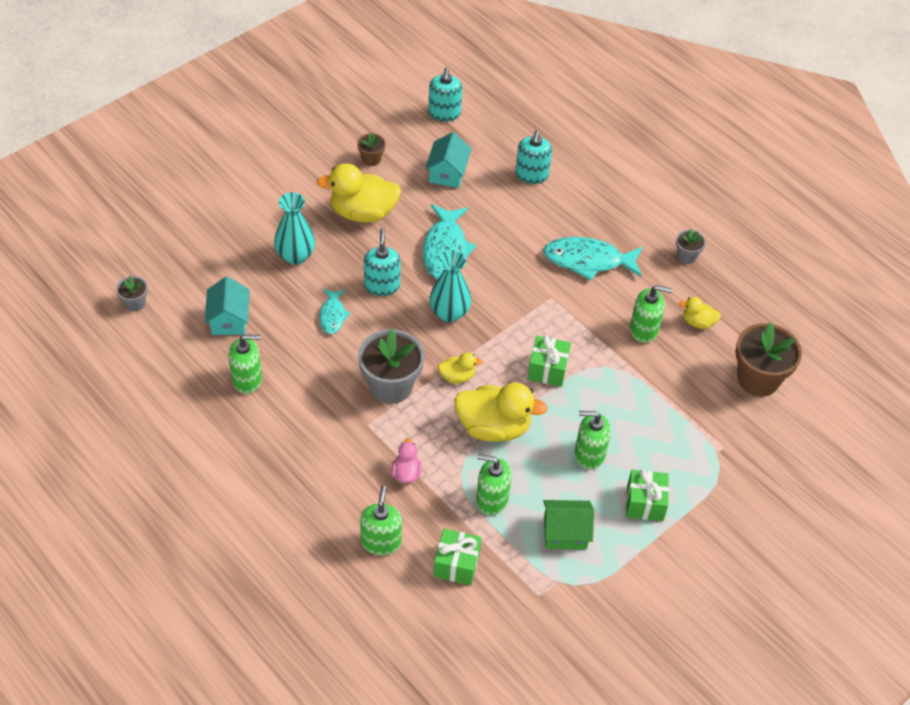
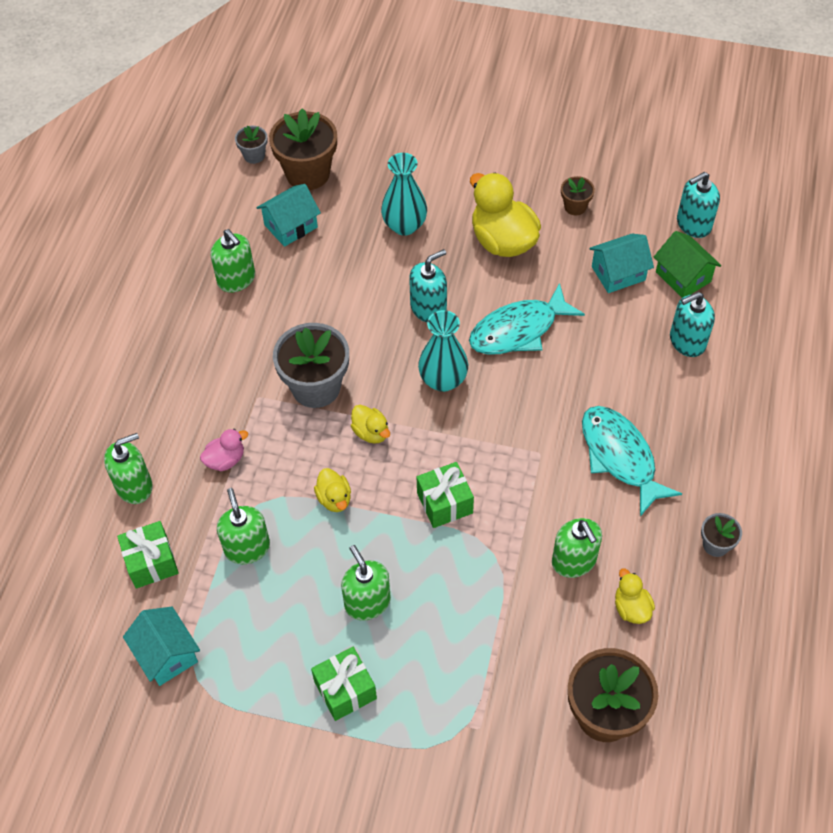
camera: 60 degrees right, 5 degrees up
(188, 282) = (308, 173): none -> brown flower pot
(332, 315) = (360, 294): turquoise fish -> none
(493, 427) = (334, 499): yellow duck -> yellow duck, size x0.50
(540, 593) = (166, 654): none -> turquoise house
(565, 533) = (254, 635): green house -> green house (683, 277)

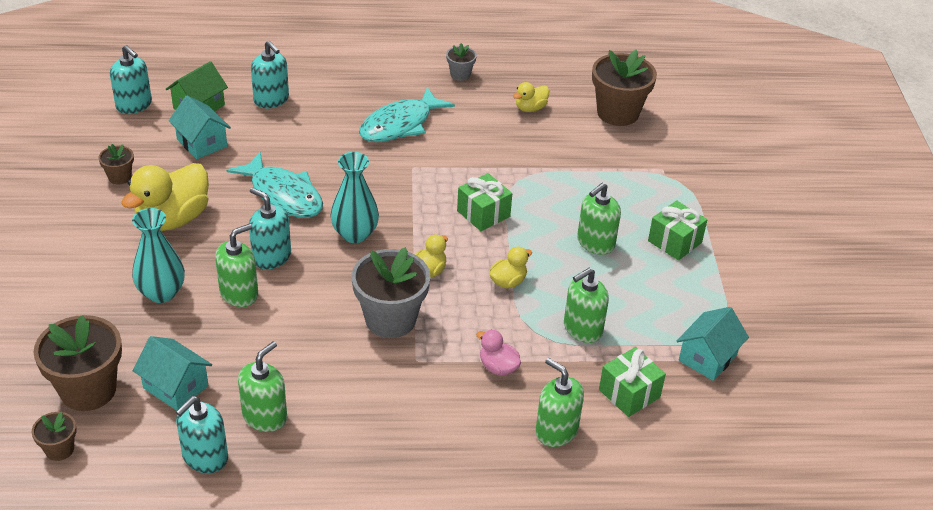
camera: 110 degrees left, 15 degrees down
(211, 238) = (205, 457): none -> turquoise soap dispenser
(254, 155) = (59, 449): grey flower pot -> brown flower pot
(574, 561) = (505, 139): green soap dispenser -> green soap dispenser (239, 294)

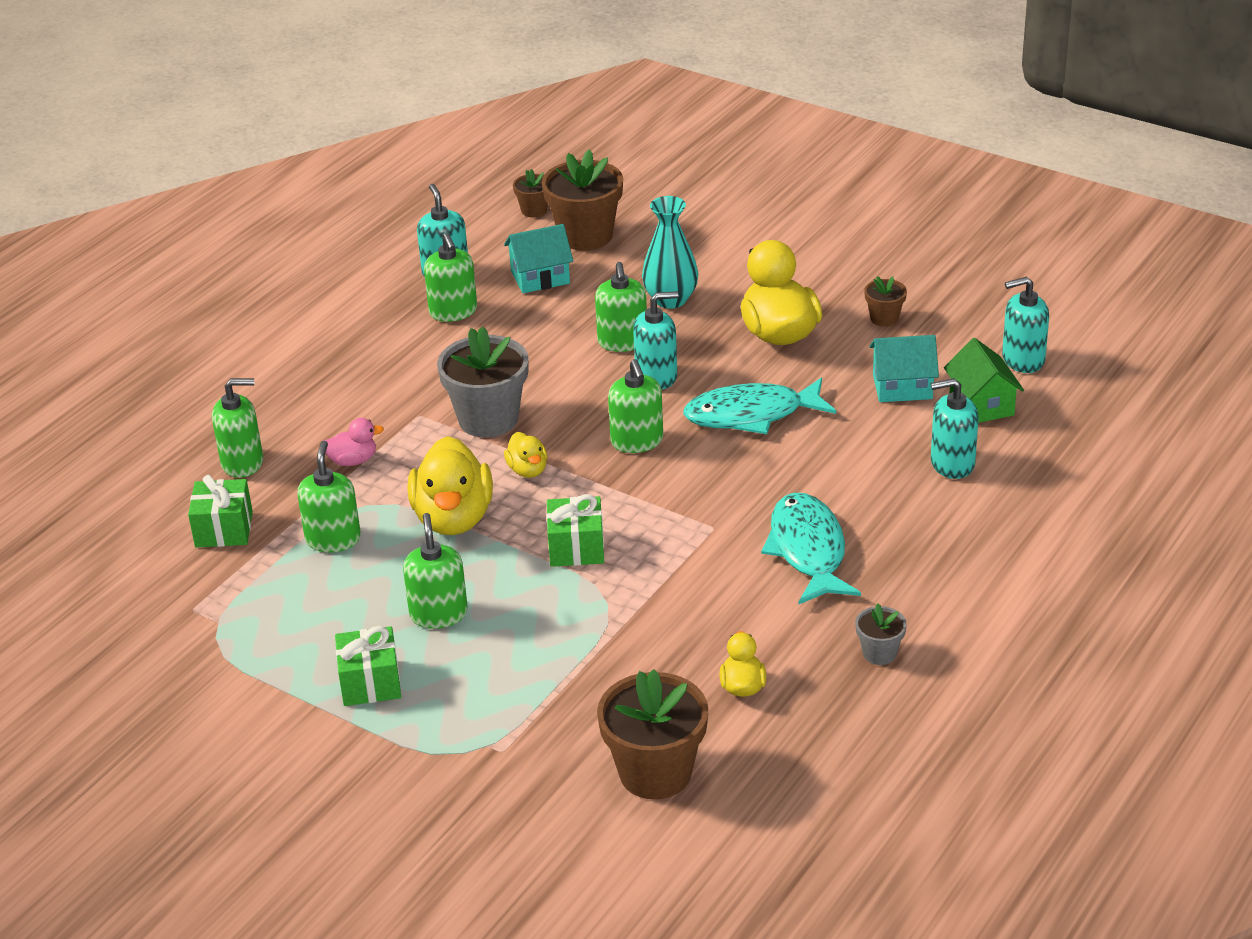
camera: 130 degrees right, 5 degrees down
(355, 234) = (637, 441): turquoise vase -> green soap dispenser
(508, 281) = (453, 518): yellow duck -> yellow duck, size x2.01
(707, 358) = (195, 609): turquoise house -> none

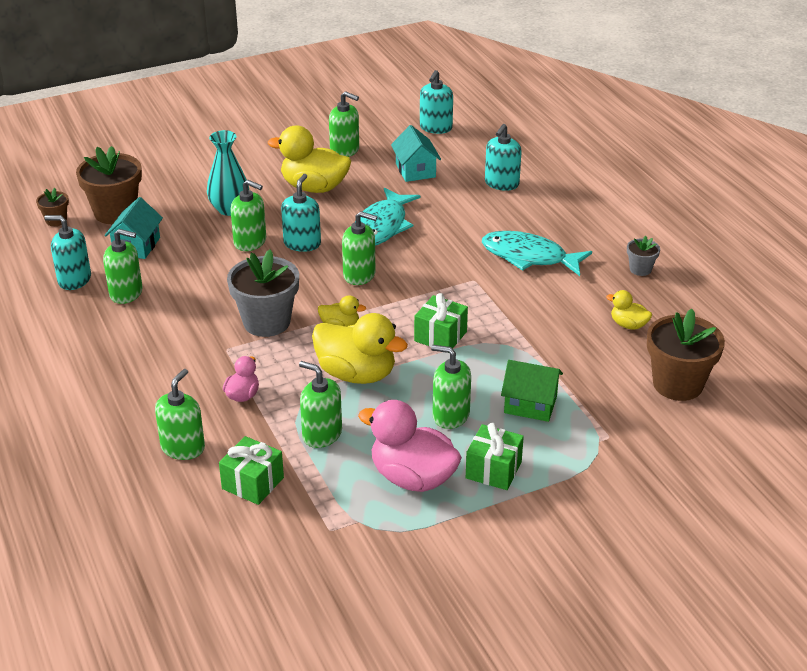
camera: 60 degrees left, 0 degrees up
(312, 630) = (412, 478): none -> pink duck
(884, 318) = (345, 150): brown flower pot -> green soap dispenser
(902, 387) = (415, 170): turquoise house -> turquoise house turned 45 degrees counterclockwise
(981, 404) = (460, 154): green house -> green house (530, 404)

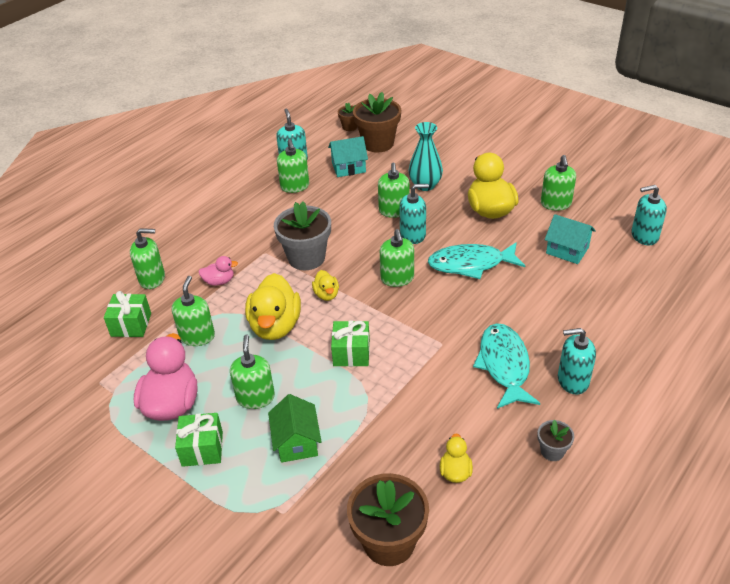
camera: 65 degrees right, 5 degrees up
(415, 170) = (567, 250): turquoise house -> turquoise house turned 75 degrees clockwise
(501, 183) = (600, 306): turquoise soap dispenser -> turquoise soap dispenser (572, 380)

